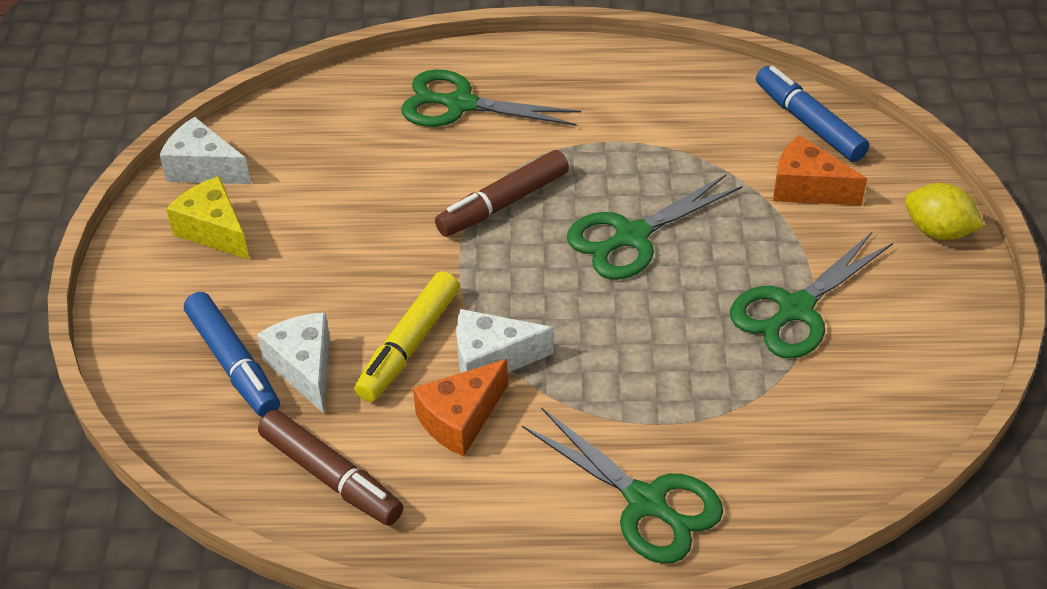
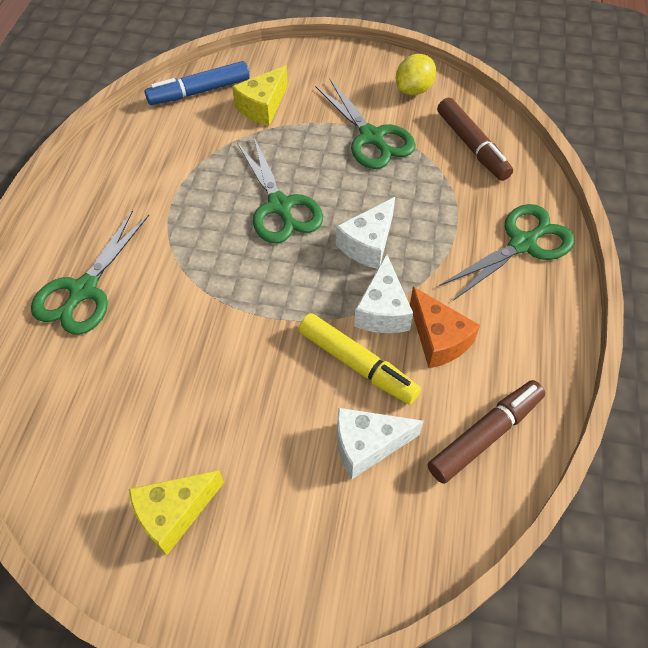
camera: 80 degrees left, 10 degrees up
(204, 168) = (79, 519): white cheese -> white cheese (368, 244)
(234, 363) = (351, 504): blue marker -> none
(503, 204) = (218, 278): brown marker -> brown marker (472, 146)
(807, 188) = (262, 107): orange cheese -> yellow cheese
(937, 231) = (321, 59): yellow lemon -> yellow lemon (414, 90)

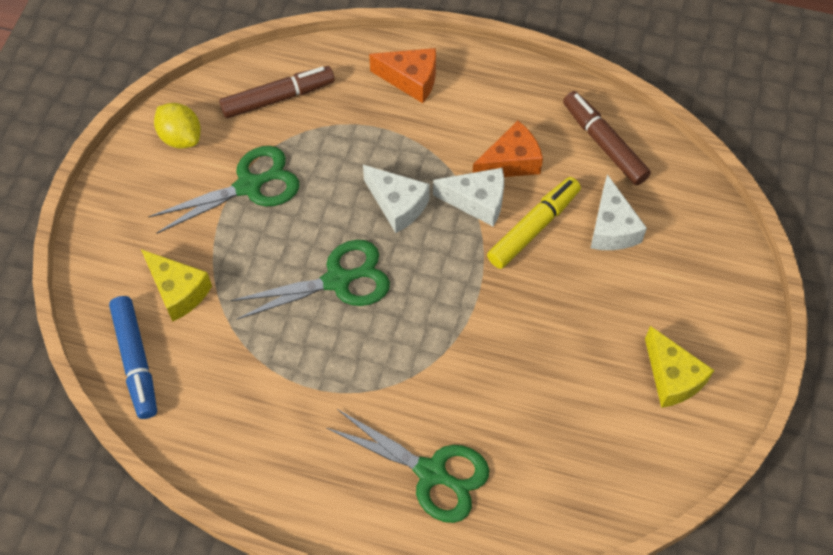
camera: 85 degrees left, 5 degrees up
(523, 244) = (411, 80): green scissors -> orange cheese

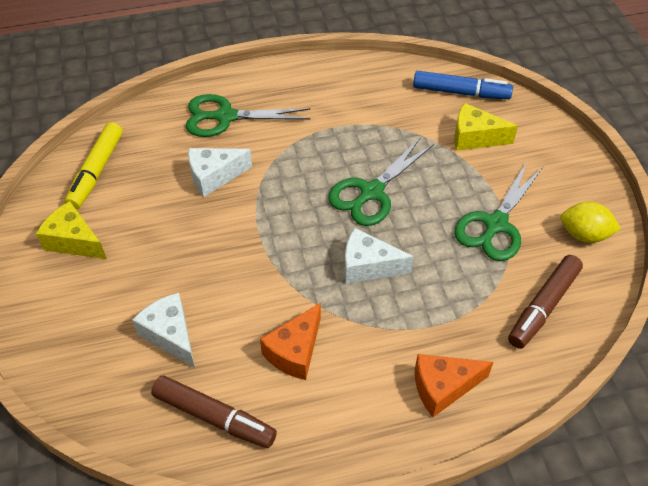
camera: 150 degrees right, 10 degrees down
(136, 361) = (461, 92): blue marker -> blue marker turned 150 degrees clockwise
(477, 201) = (303, 301): white cheese -> white cheese (214, 176)
(533, 227) = (241, 302): yellow marker -> yellow marker (96, 171)

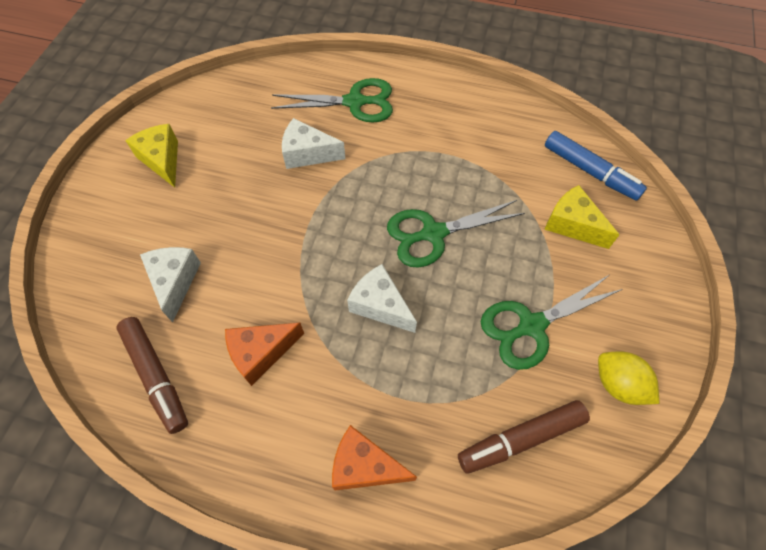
camera: 30 degrees right, 10 degrees up
(96, 171) = (220, 106): yellow marker -> none
(225, 117) = (355, 102): green scissors -> green scissors turned 150 degrees clockwise

